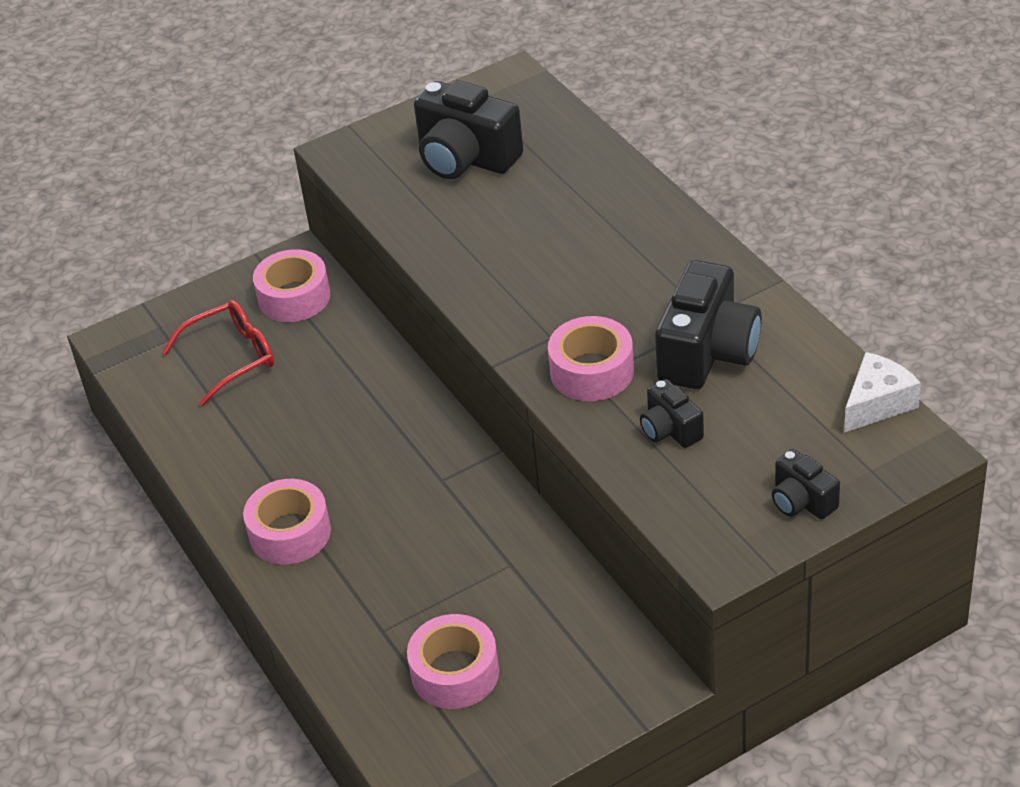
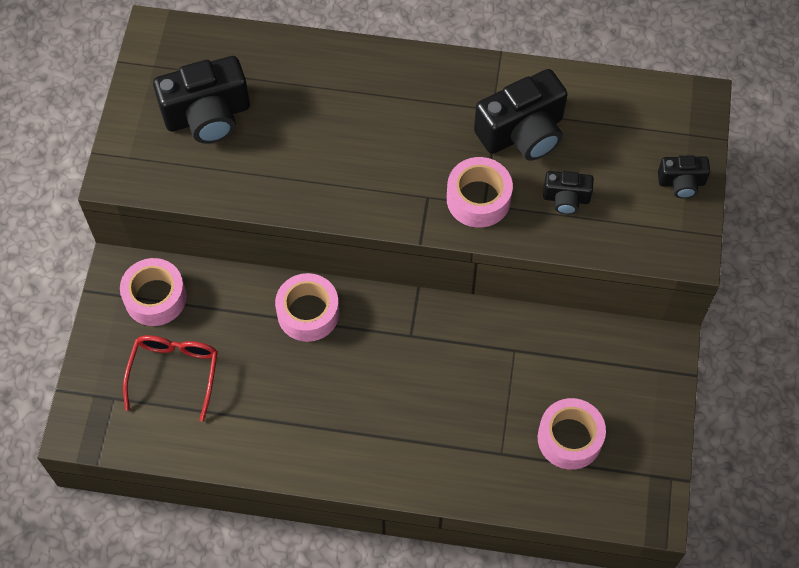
camera: 55 degrees left, 20 degrees up
(290, 533) = (371, 447): pink tape -> pink tape (308, 313)
(707, 352) = (522, 133): black camera -> black camera turned 90 degrees clockwise
(877, 403) = (644, 91): white cheese -> none

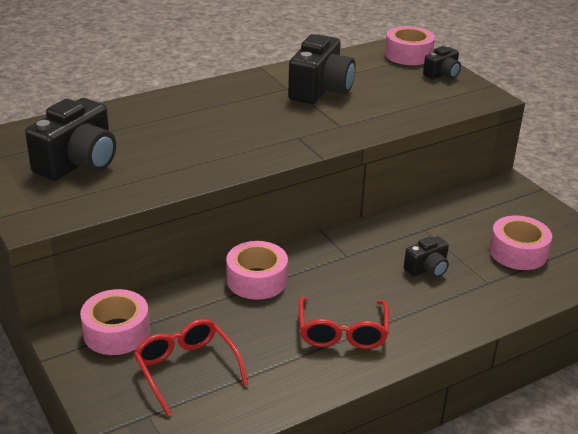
camera: 40 degrees left, 30 degrees down
(322, 420) = (342, 332): none -> red glasses
(478, 199) = (333, 125): pink tape -> pink tape (408, 55)
(566, 199) = (387, 104): black camera -> black camera (427, 269)

